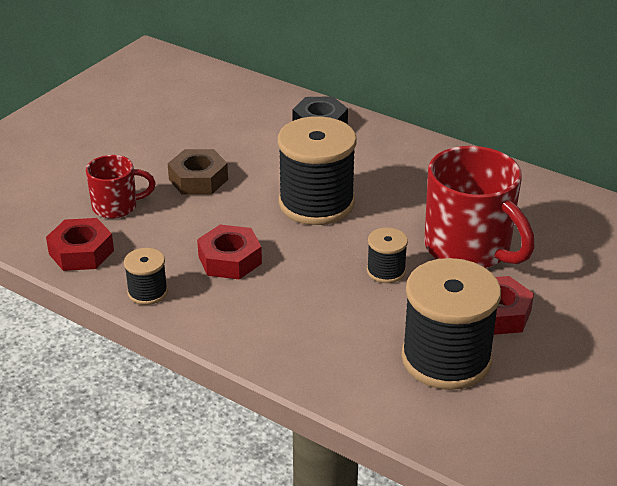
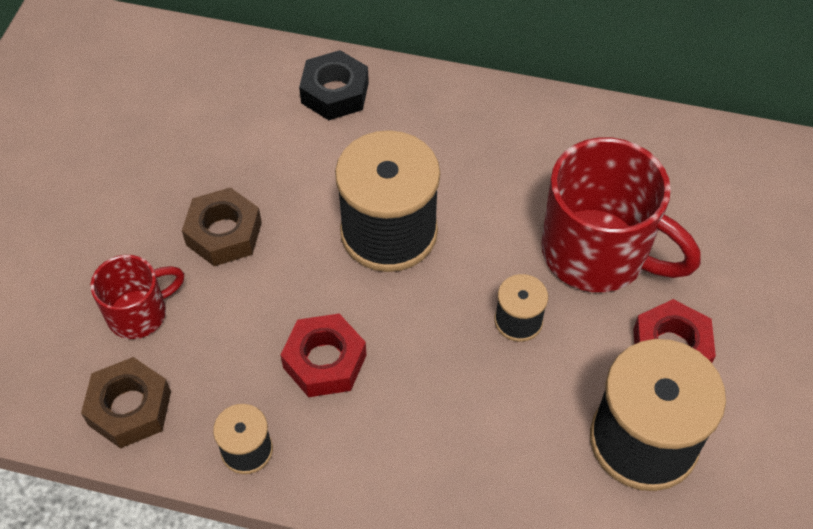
camera: 20 degrees left, 20 degrees up
(81, 252) = (129, 408): red nut -> brown nut

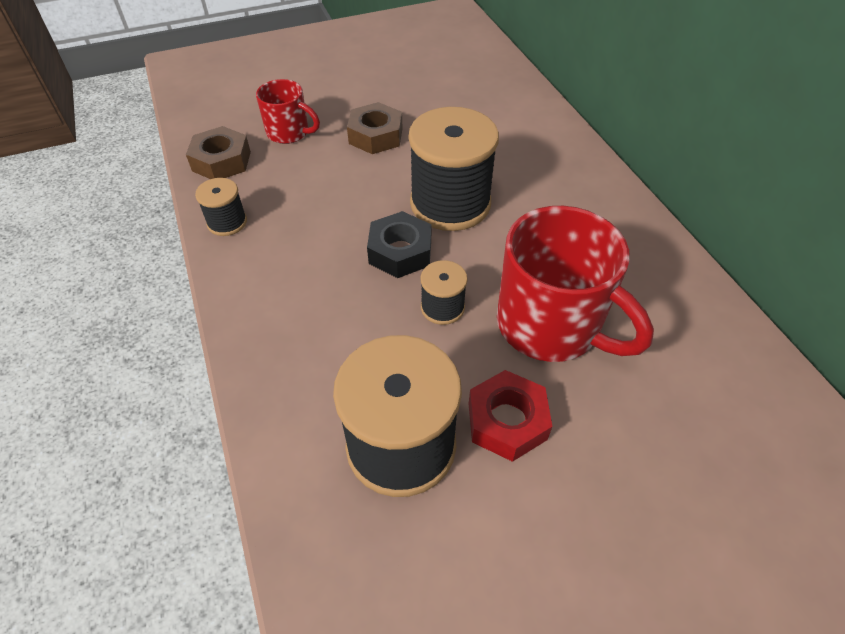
camera: 55 degrees right, 5 degrees down
(324, 361) = (321, 224): red nut -> none
(335, 92) = (532, 126): black nut -> black nut (400, 252)
(598, 253) = (551, 326): red mug -> red mug turned 45 degrees counterclockwise

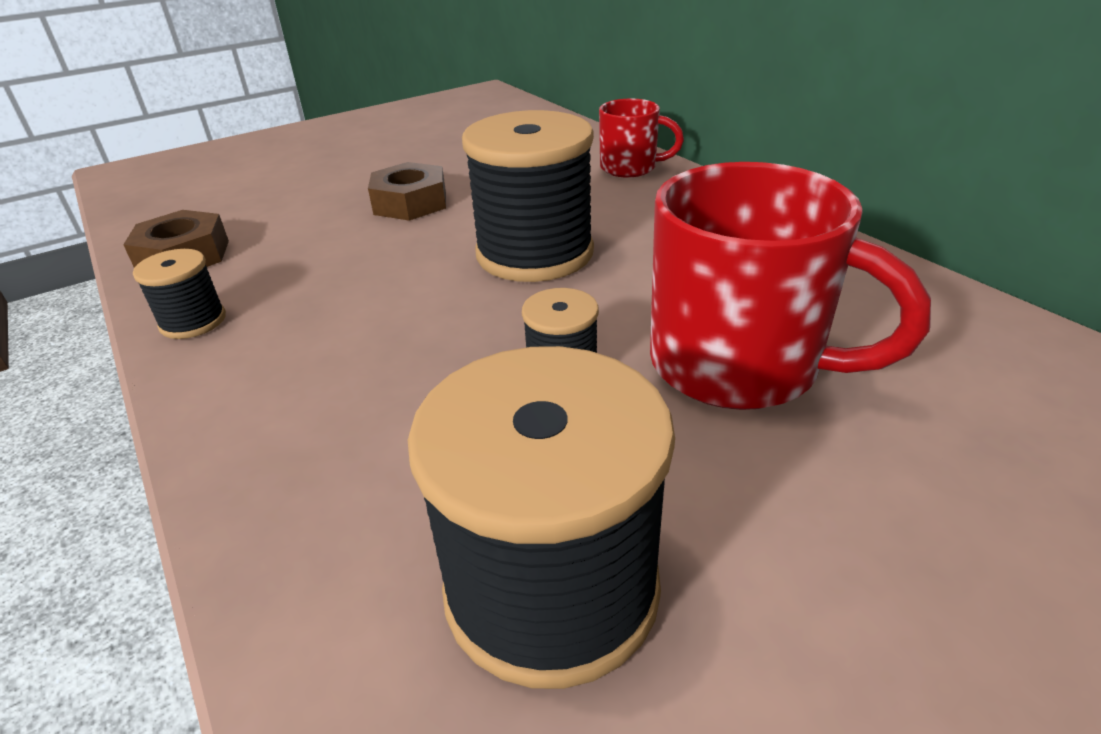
camera: 10 degrees left, 15 degrees down
(289, 133) = (285, 215): red mug -> red mug (630, 168)
(400, 252) = (476, 315): black nut -> none
(507, 421) = (729, 509): red nut -> none

